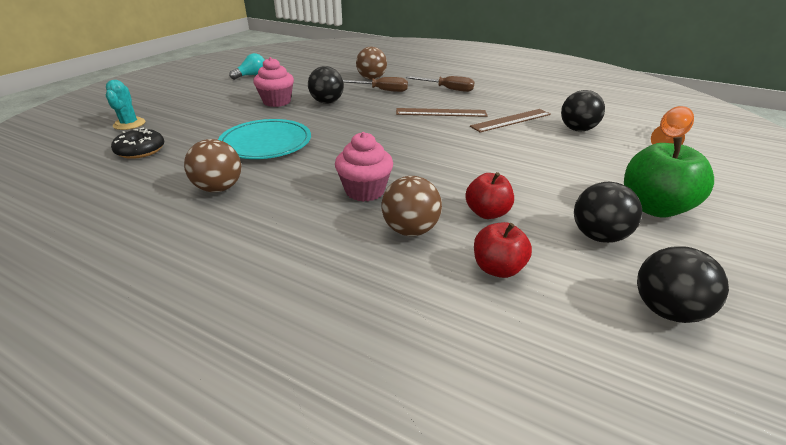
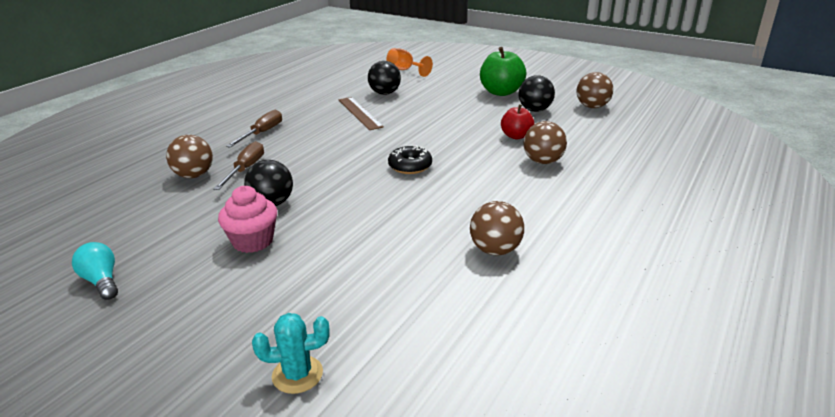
camera: 85 degrees left, 5 degrees down
(141, 150) = (402, 331): black donut -> black donut (410, 166)
(266, 143) = (390, 235): turquoise plate -> none
(365, 191) = (492, 177): pink cupcake -> none
(441, 112) = (331, 140): brown ruler -> none
(497, 268) = (575, 138): red apple -> none
(665, 309) = (592, 106): black ball -> brown ball

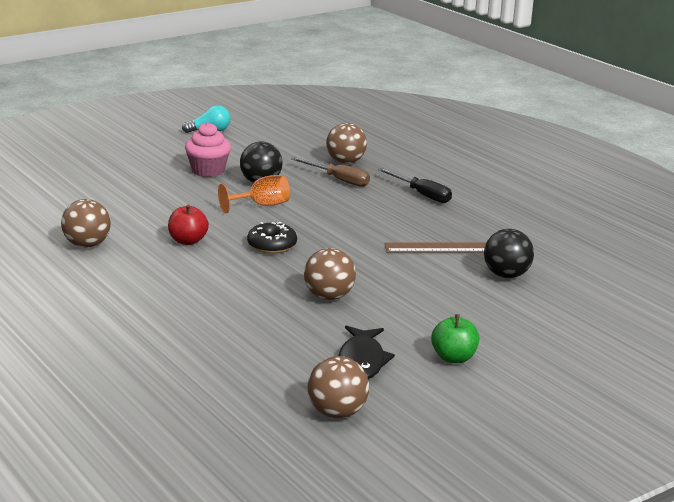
camera: 110 degrees right, 5 degrees down
(262, 133) = (421, 194): brown screwdriver -> black screwdriver
(297, 374) = (51, 166): turquoise cactus -> none
(405, 70) = (605, 309): orange goblet -> orange goblet (261, 205)
(501, 92) = (453, 358): green apple -> green apple, size x0.62
(516, 136) = (289, 320): red apple -> red apple (188, 241)
(535, 110) = (362, 361): black ball -> black fish
(543, 161) = (209, 314): brown ball -> brown ball (329, 296)

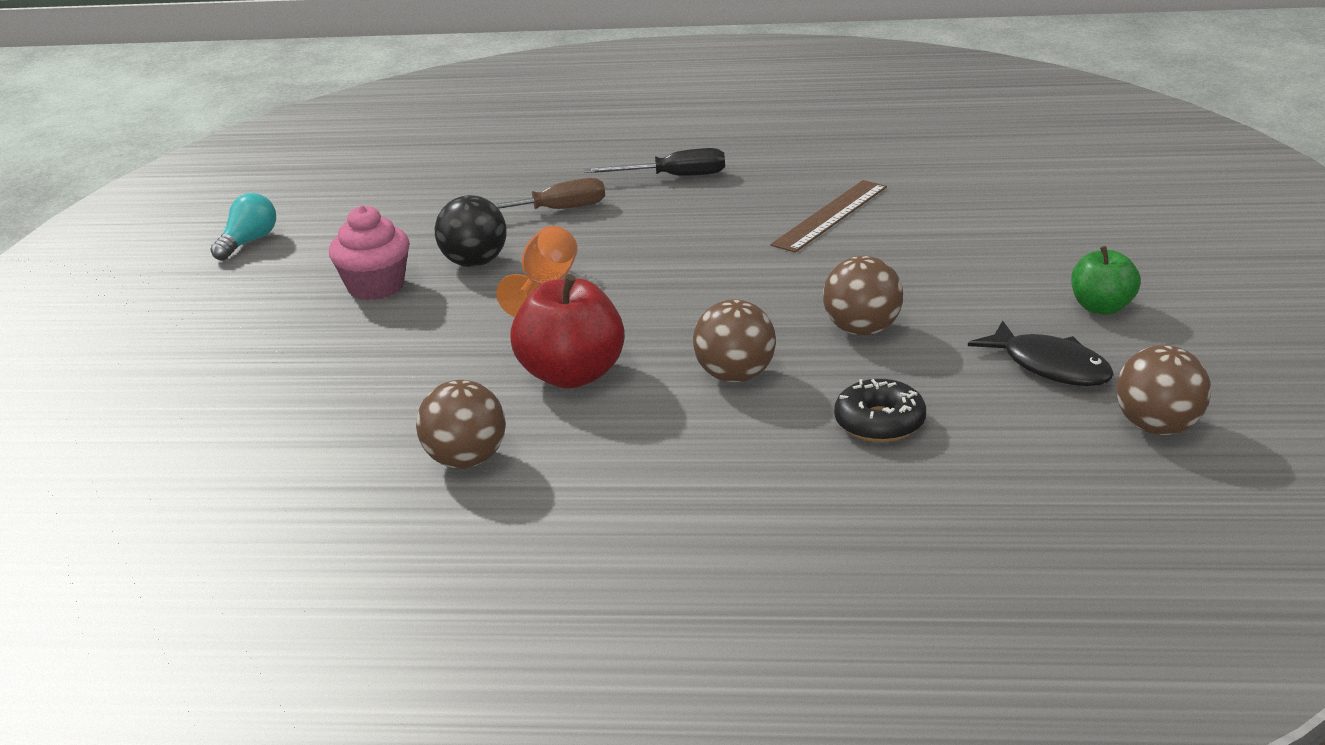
camera: 45 degrees left, 5 degrees up
(188, 241) = (572, 375): red apple -> red apple, size x1.63
(272, 245) = (672, 319): black donut -> black donut (880, 423)
(345, 162) = (507, 188): brown ball -> brown ball (735, 376)
(506, 275) = (943, 206): black ball -> none

